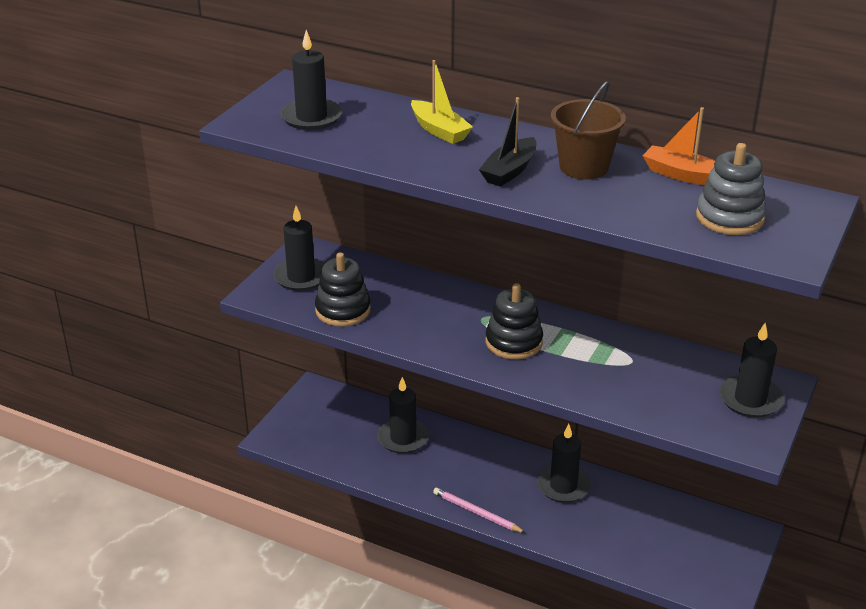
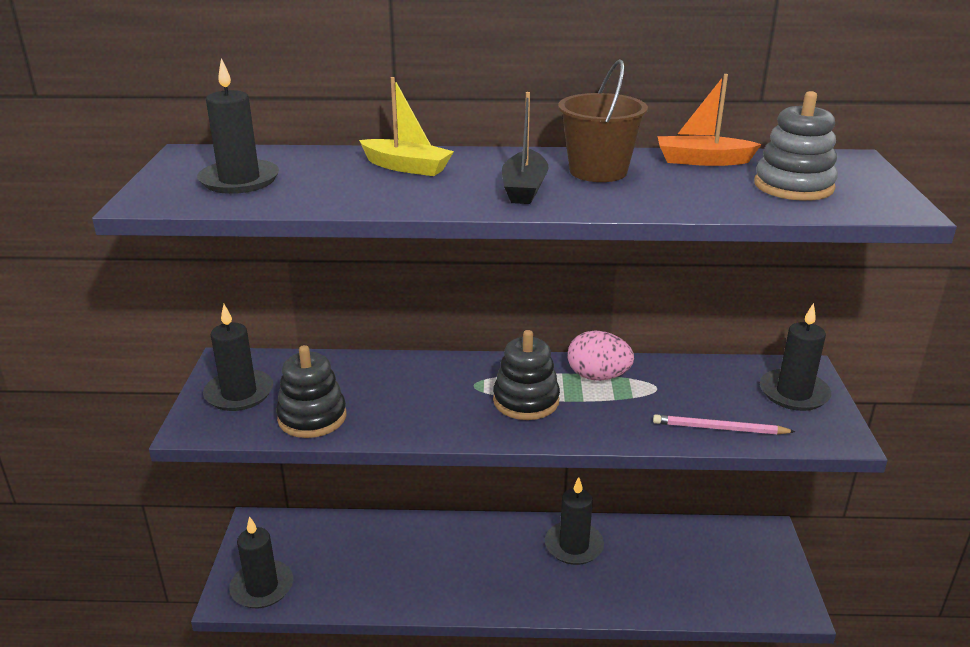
camera: 25 degrees left, 5 degrees down
(403, 438) = (382, 548): black candle -> black candle (262, 587)
(476, 513) = (506, 606): pink pencil -> pink pencil (719, 428)
(589, 339) = (598, 376): none -> pink egg

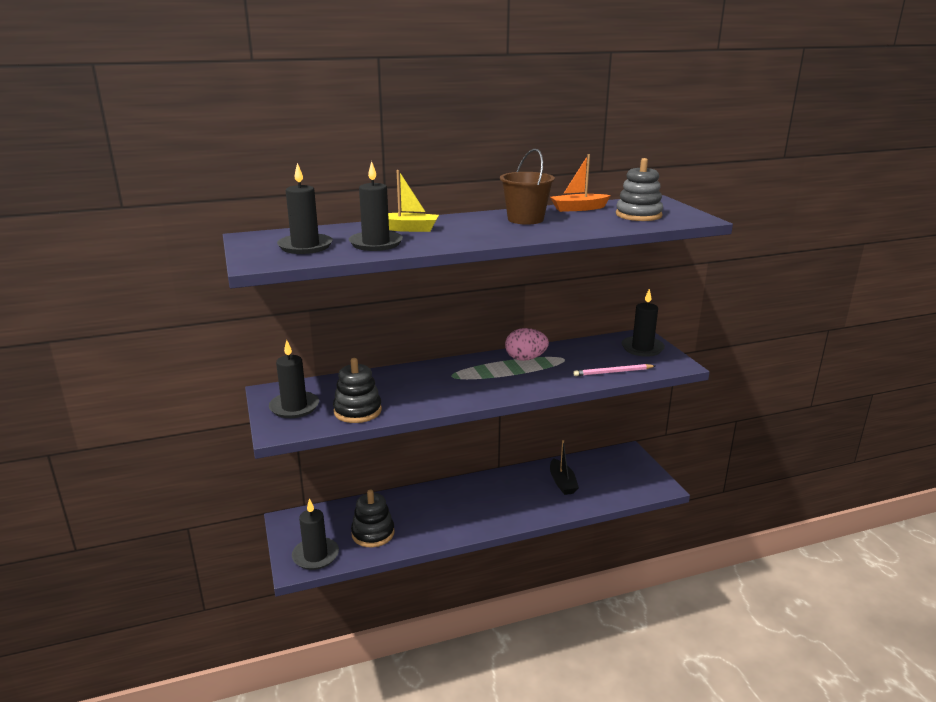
camera: 20 degrees left, 5 degrees down
(524, 188) = (492, 231): black boat -> black boat (562, 483)
(526, 401) = (490, 378): black stacking toy -> black stacking toy (373, 533)
(574, 546) = (515, 484): black candle -> black candle (376, 243)

